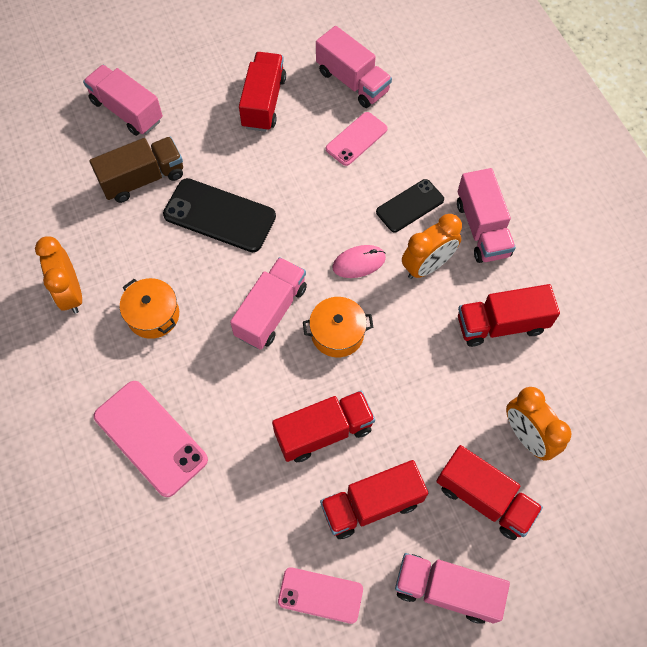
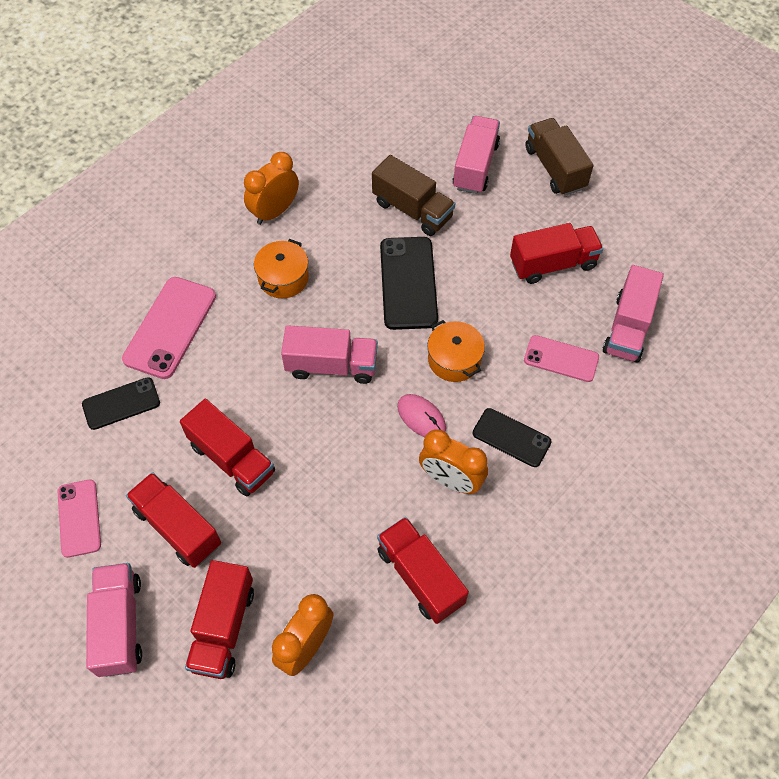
camera: 65 degrees right, 5 degrees down
(168, 55) = (555, 168): none -> brown truck
(213, 514) = (121, 403): none -> black phone
(337, 333) = (336, 429): orange pot -> orange pot (454, 359)
(482, 228) = (524, 516): pink truck -> none

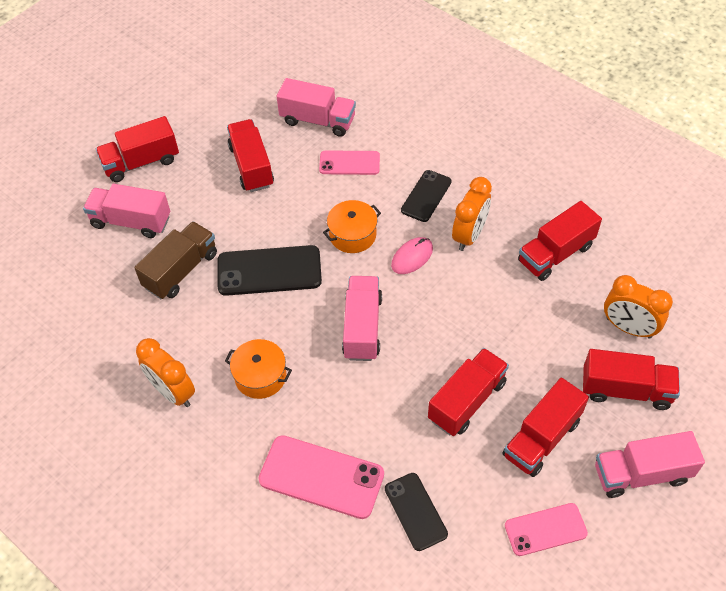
camera: 90 degrees left, 5 degrees down
(555, 168) = (141, 162): brown truck -> red truck
(561, 359) = (349, 163): pink phone -> pink phone turned 75 degrees clockwise

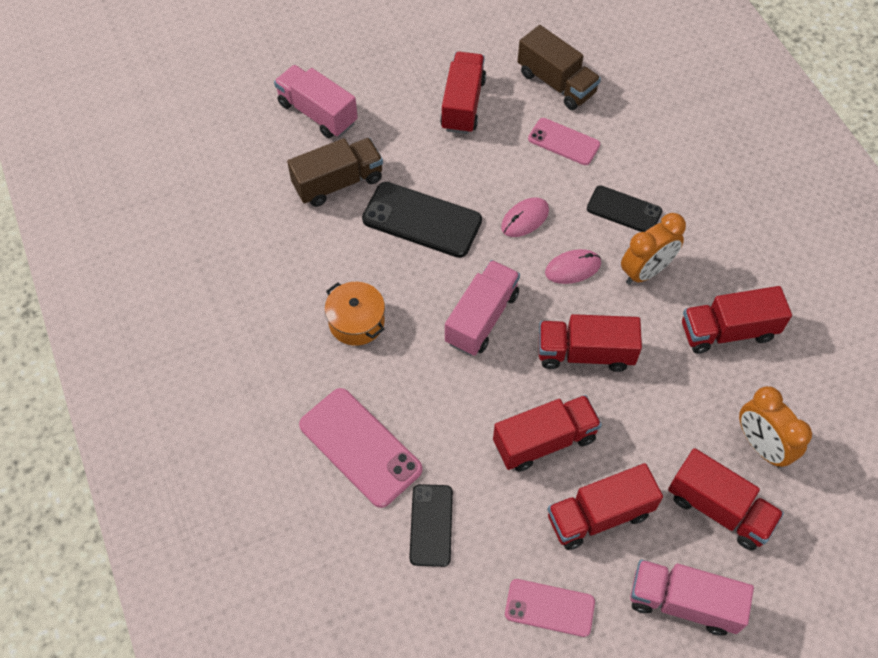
camera: 25 degrees right, 5 degrees up
(141, 162) = (358, 57): red truck -> red truck (585, 353)
(173, 392) = (268, 299): orange clock -> none
(318, 120) = (556, 83): pink truck -> brown truck
(352, 235) = (525, 219): orange pot -> pink mouse
(426, 196) = (624, 210): black phone -> black phone turned 60 degrees clockwise

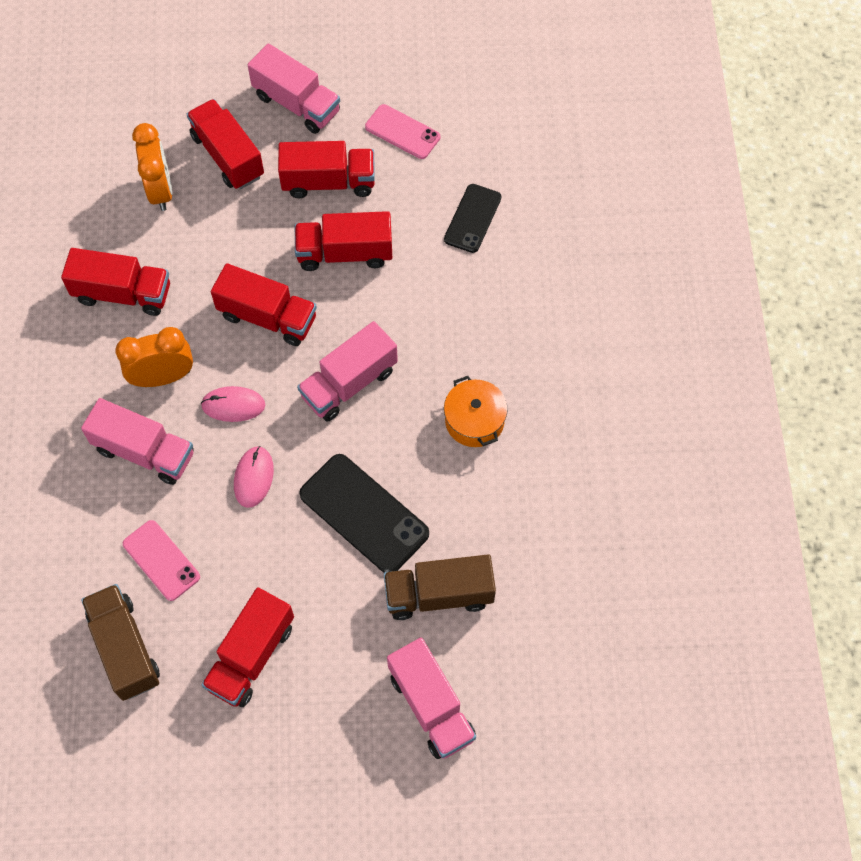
camera: 160 degrees left, 5 degrees up
(360, 447) = (511, 300): pink phone -> none
(525, 219) = (253, 477): pink mouse -> pink mouse turned 60 degrees counterclockwise
(624, 210) = (144, 452): black phone -> pink truck

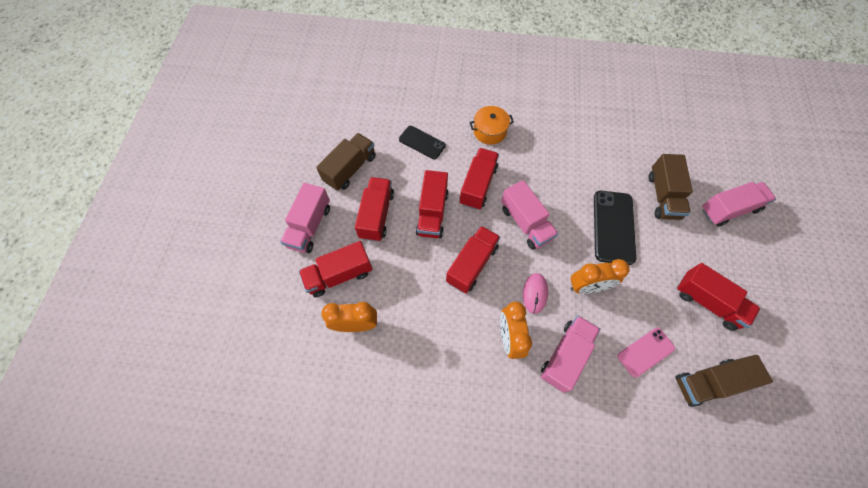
camera: 80 degrees left, 0 degrees up
(123, 293) = (438, 360): red truck -> red truck (478, 185)
(253, 477) = (587, 287): pink mouse -> orange clock
(297, 104) = (309, 226): pink truck -> pink truck turned 150 degrees clockwise
(364, 513) = (613, 227): black phone -> black phone turned 45 degrees counterclockwise
(402, 132) = (350, 169): pink phone -> brown truck
(474, 421) = (556, 162): orange pot -> orange pot (489, 131)

